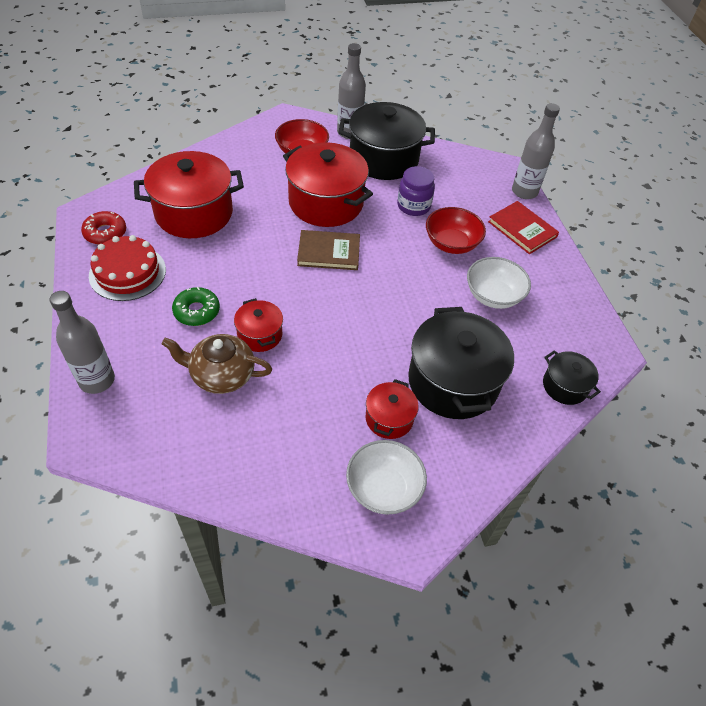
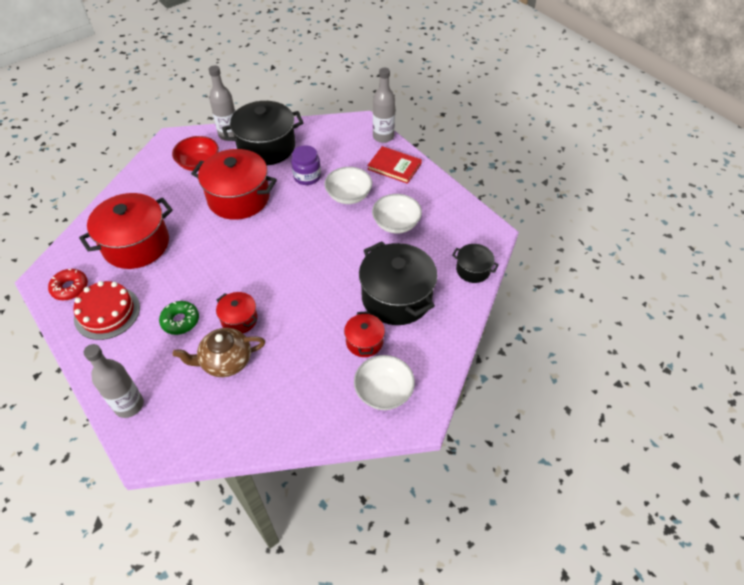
camera: 20 degrees left, 0 degrees up
(329, 252) = (260, 236): brown book -> none
(451, 243) = (348, 196): red bowl -> white bowl

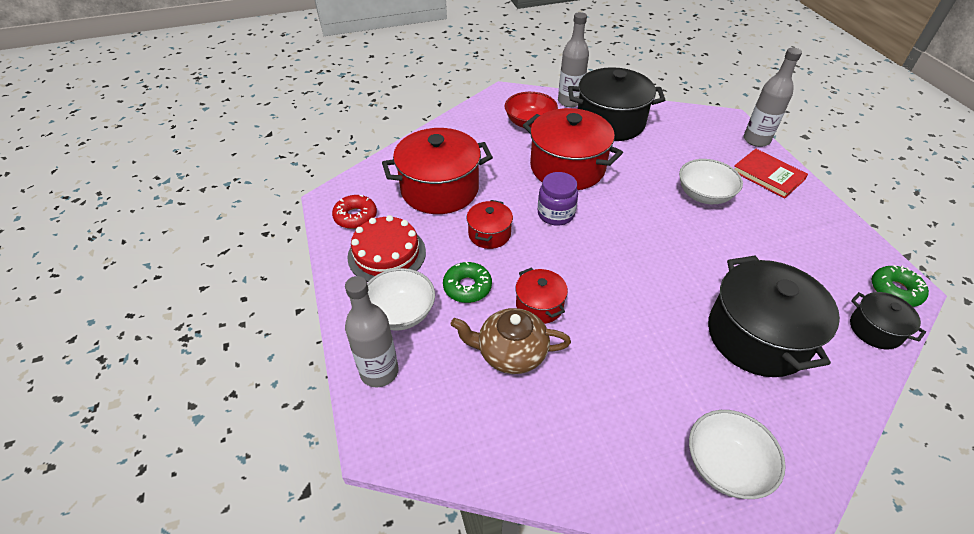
camera: 20 degrees right, 5 degrees down
(307, 177) = (654, 163): purple jar -> purple jar (556, 214)
(364, 342) = (704, 383): red pot -> red pot (489, 234)
(396, 224) = (764, 242): white bowl -> white bowl (400, 313)
(485, 237) = (895, 291): none -> green donut

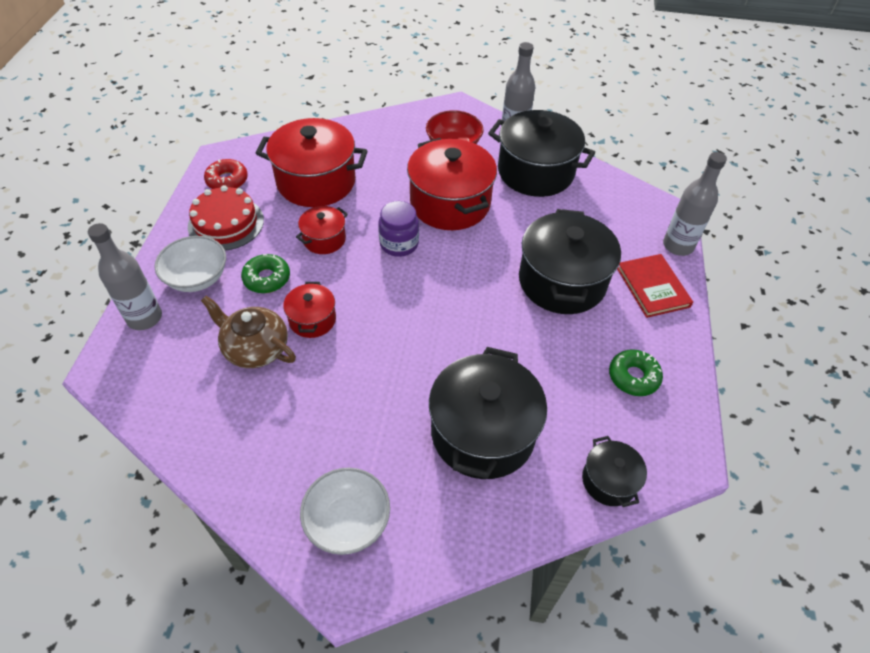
camera: 25 degrees right, 5 degrees up
(704, 195) = (562, 281): white bowl -> black pot
(895, 291) = (671, 456): green donut -> green donut (633, 377)

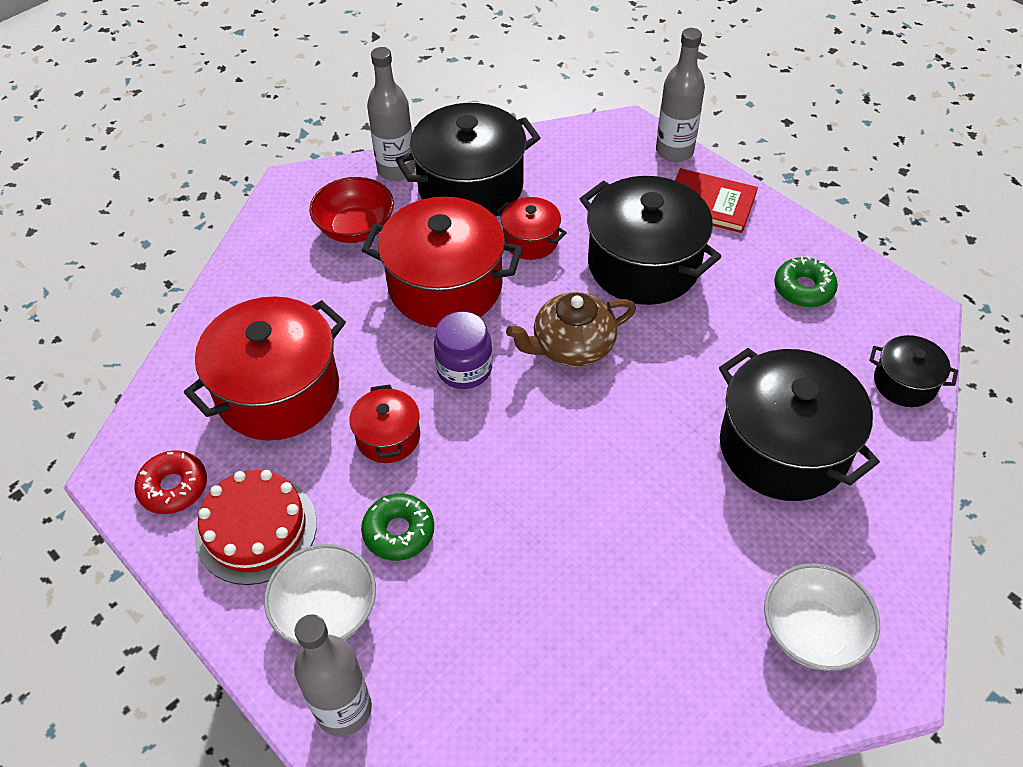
camera: 50 degrees left, 0 degrees up
(255, 348) = (503, 602): brown teapot -> brown teapot (572, 346)
(312, 319) = (508, 518): red pot -> red pot (530, 240)

